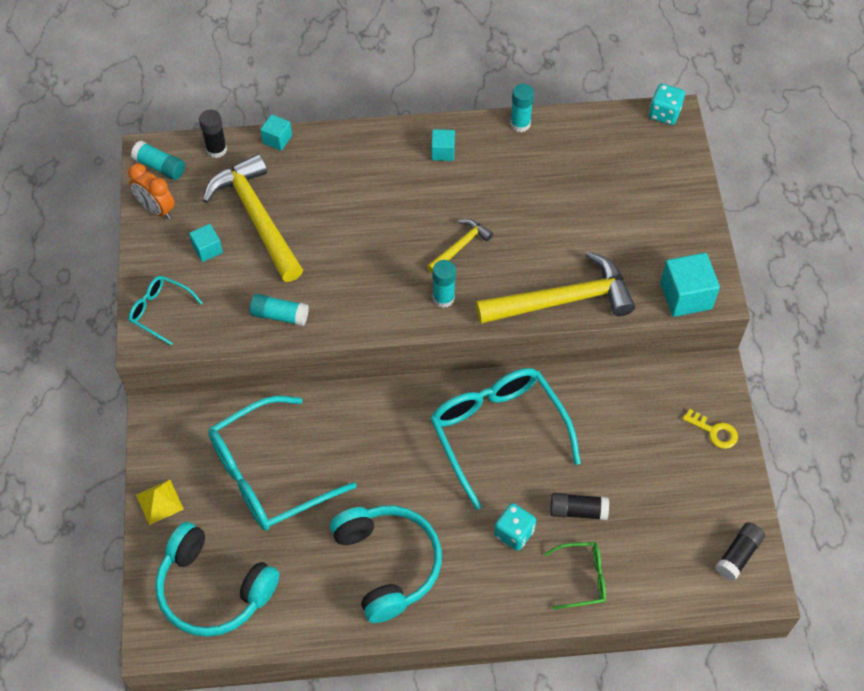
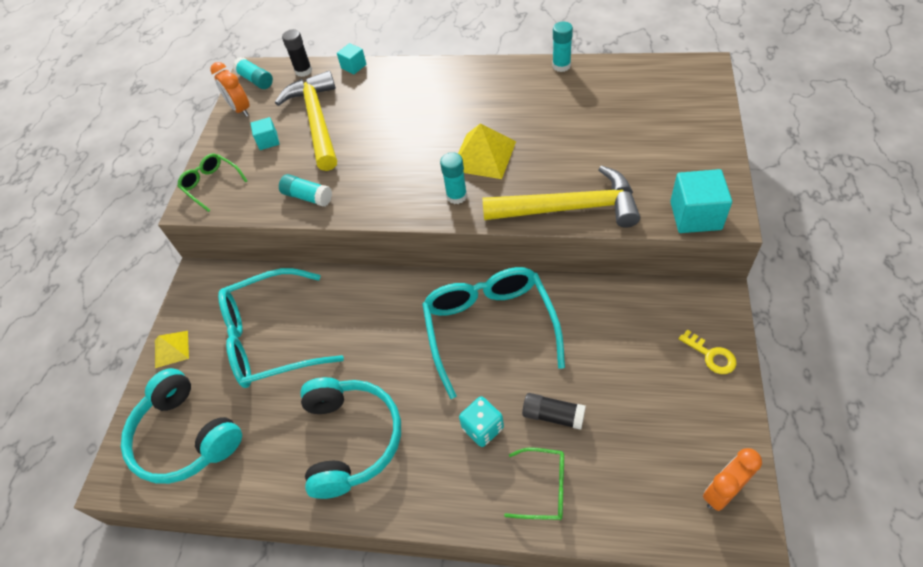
camera: 20 degrees right, 5 degrees down
(160, 311) = (211, 185): turquoise glasses -> green glasses
(443, 152) = (488, 83): turquoise cube -> none
(460, 247) = (483, 155): yellow hammer -> yellow pyramid
(664, 113) = (696, 64): turquoise dice -> none
(738, 555) = (722, 492): black glue stick -> orange clock

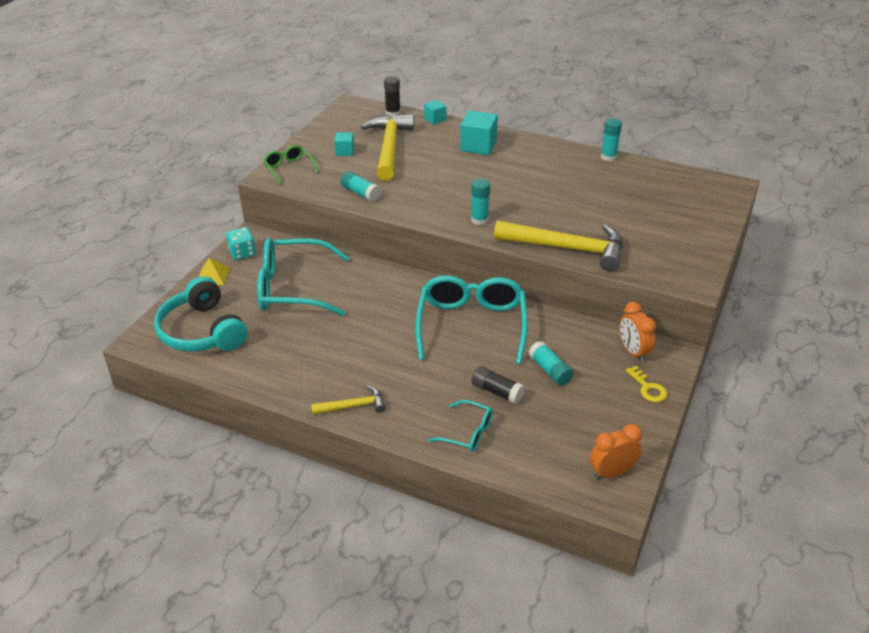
camera: 10 degrees right, 15 degrees down
(240, 109) = (331, 126): orange clock -> orange clock (633, 352)
(255, 80) = (351, 111): turquoise glue stick -> turquoise glue stick (550, 370)
(351, 439) = (329, 365): turquoise headphones -> none
(400, 492) = (353, 406): none -> yellow hammer
(483, 155) = (514, 200): yellow pyramid -> none
(483, 428) = (436, 385): turquoise dice -> turquoise dice (242, 253)
(543, 488) = (467, 433): green glasses -> turquoise glasses
(695, 215) = (669, 277): turquoise cube -> turquoise cube (478, 146)

